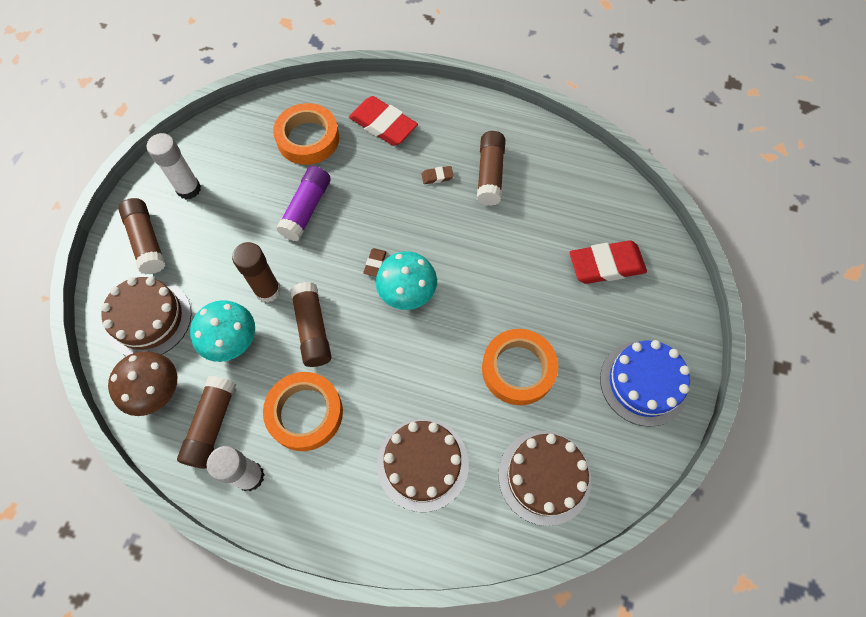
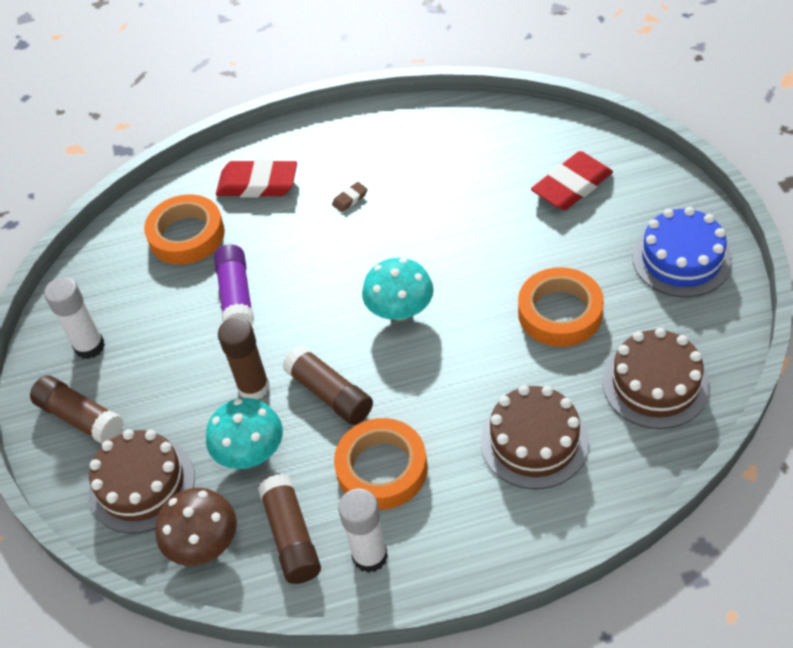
camera: 25 degrees left, 15 degrees down
(375, 263) = (347, 304): brown eraser -> none
(490, 174) = (401, 171): brown glue stick -> none

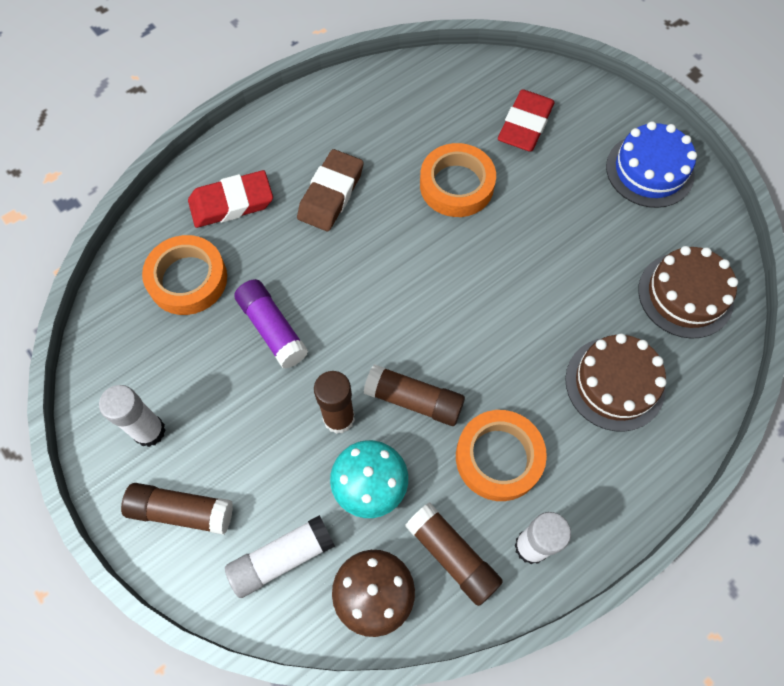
camera: 30 degrees left, 15 degrees up
(142, 485) = (282, 558): brown cake -> white glue stick
(350, 199) = (331, 194): brown eraser -> brown eraser, size x2.30
(400, 310) = (435, 294): turquoise mushroom -> none
(560, 313) = (575, 252): orange tape -> orange tape (456, 185)

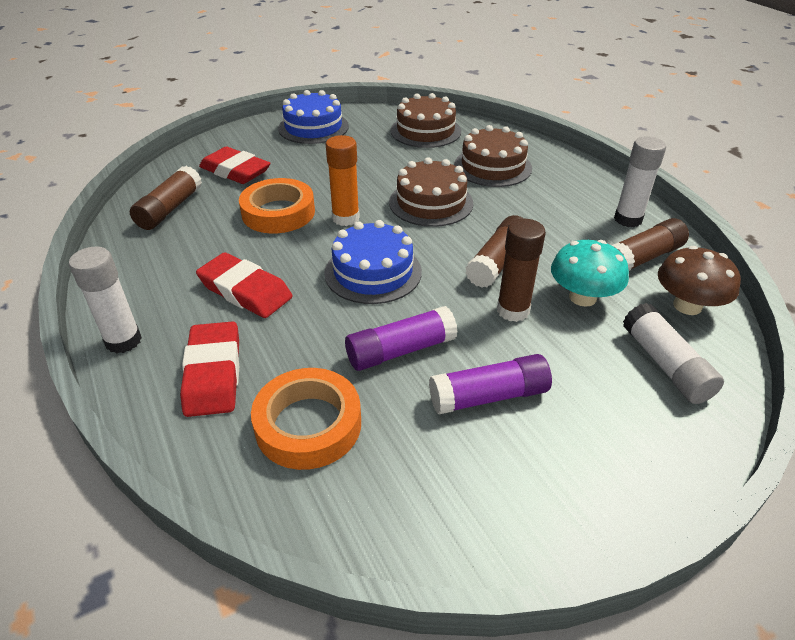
camera: 80 degrees left, 25 degrees down
(149, 431) = (521, 477): white glue stick -> white glue stick (123, 341)
(181, 511) = (625, 448): brown glue stick -> brown glue stick (170, 209)
(227, 403) = (488, 396): none -> purple glue stick
(331, 194) = (245, 291): brown eraser -> red eraser
(375, 288) = (373, 272): none -> blue cake
(461, 246) = (345, 218): none -> orange glue stick
(498, 457) = (553, 224): orange tape -> none
(512, 323) = (431, 203): none -> brown cake

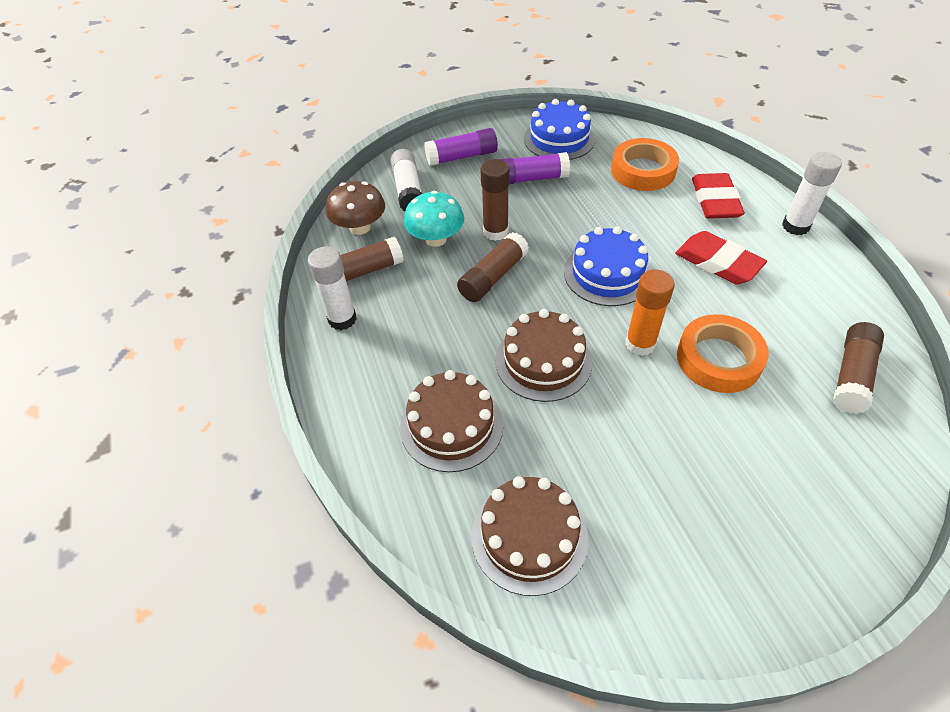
camera: 170 degrees left, 10 degrees up
(235, 171) = (806, 448): red eraser -> none
(313, 127) = (722, 571): blue cake -> blue cake (559, 139)
(400, 350) = (585, 208): purple glue stick -> purple glue stick (462, 157)

